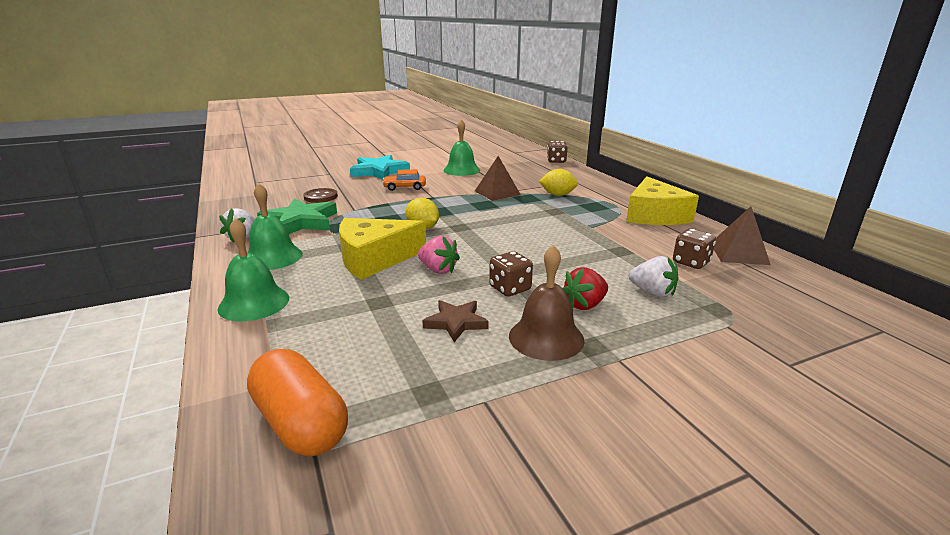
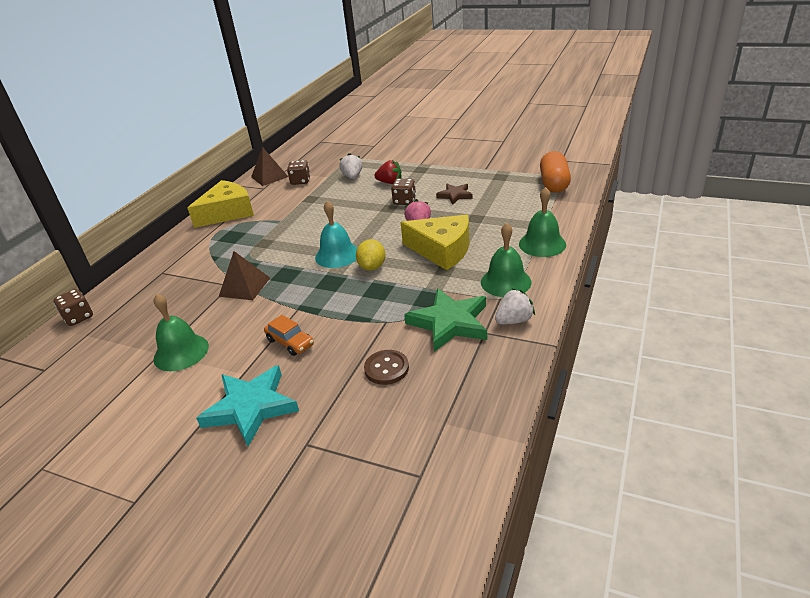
camera: 130 degrees left, 10 degrees up
(471, 225) = (337, 255): none -> turquoise bell
(546, 337) = (430, 177): brown bell -> none
(558, 195) = (217, 260): yellow lemon -> none

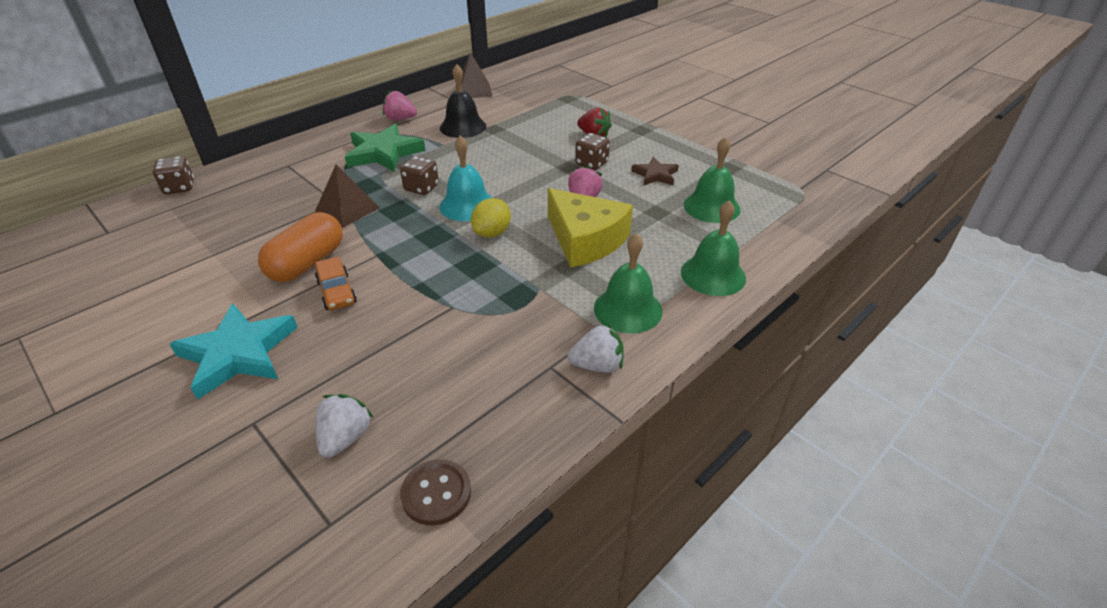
camera: 20 degrees right, 5 degrees up
(181, 352) = (230, 261): green bell -> green bell (711, 207)
(227, 213) = (400, 119): yellow cheese -> pink strawberry
(284, 204) = (463, 127): none -> black bell
(300, 181) = (500, 105): brown dice -> brown dice (421, 188)
(352, 177) = (558, 116): white strawberry -> white strawberry (345, 438)
(386, 368) = (405, 367): brown button -> brown button (436, 493)
(450, 323) = (520, 337): green star -> green star (384, 153)
(554, 183) = (791, 198): orange capsule -> orange capsule (307, 263)

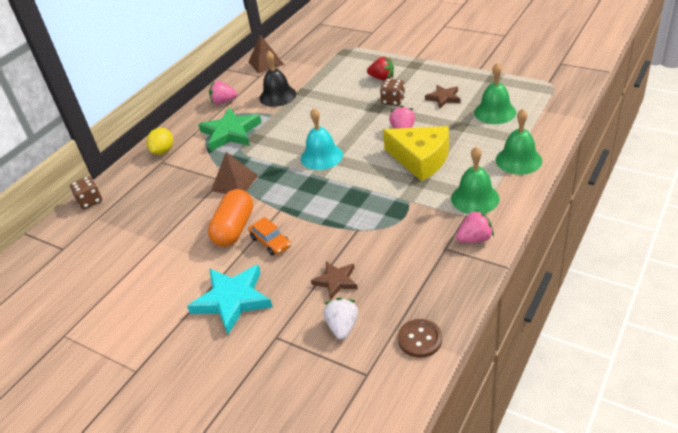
camera: 10 degrees left, 0 degrees up
(380, 368) = (336, 281): none -> brown star
(421, 188) = (279, 152): brown dice -> none
(492, 233) = (352, 172): yellow lemon -> yellow lemon (163, 151)
(597, 365) = (474, 239): white strawberry -> pink strawberry

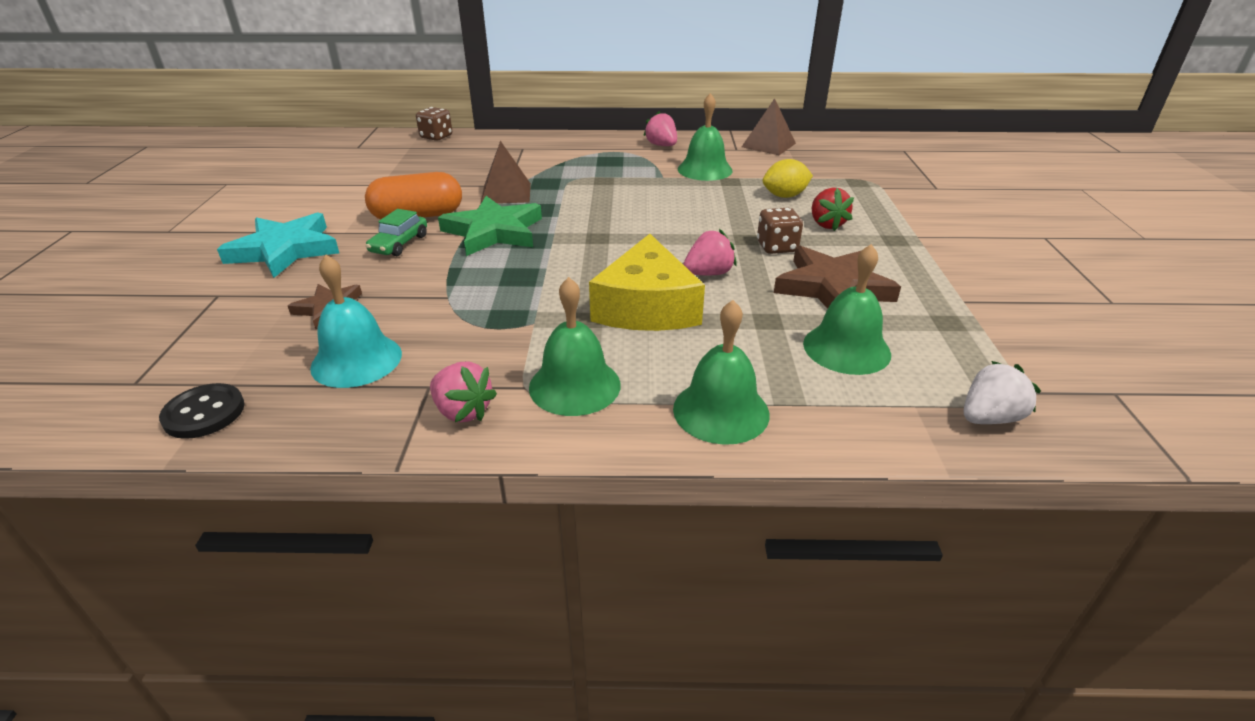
camera: 55 degrees right, 5 degrees down
(163, 151) = (542, 143): yellow lemon -> yellow lemon (784, 196)
(230, 133) = (603, 165): green star -> green star (494, 232)
(270, 242) = (399, 244): orange car -> green car
(277, 96) = (705, 170): black bell -> green bell
(321, 156) = (596, 230): turquoise bell -> turquoise bell (356, 360)
(342, 327) = (234, 338): white strawberry -> white strawberry (989, 418)
(420, 339) = (204, 413): brown button -> black button
(443, 98) = (832, 287): brown star -> brown star, size x1.75

